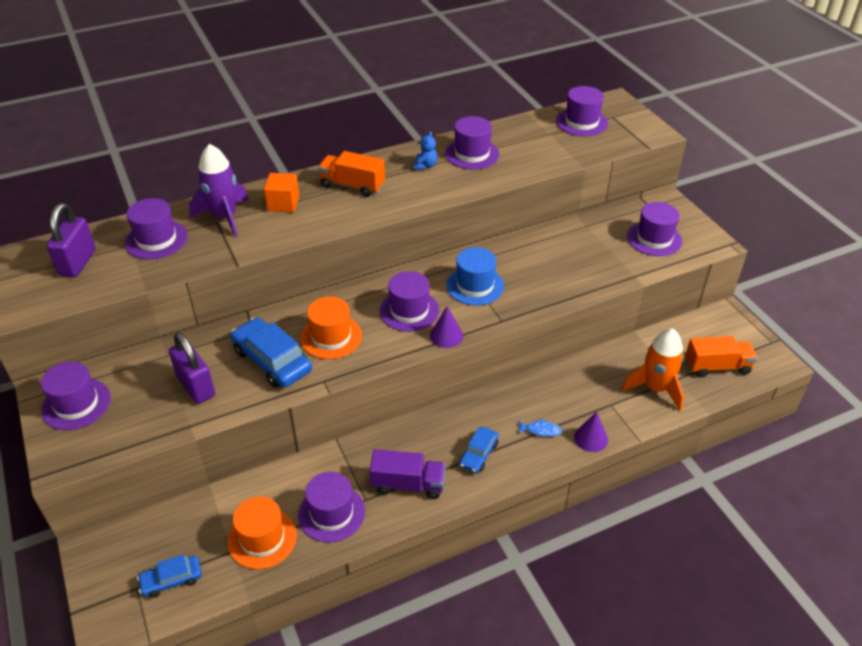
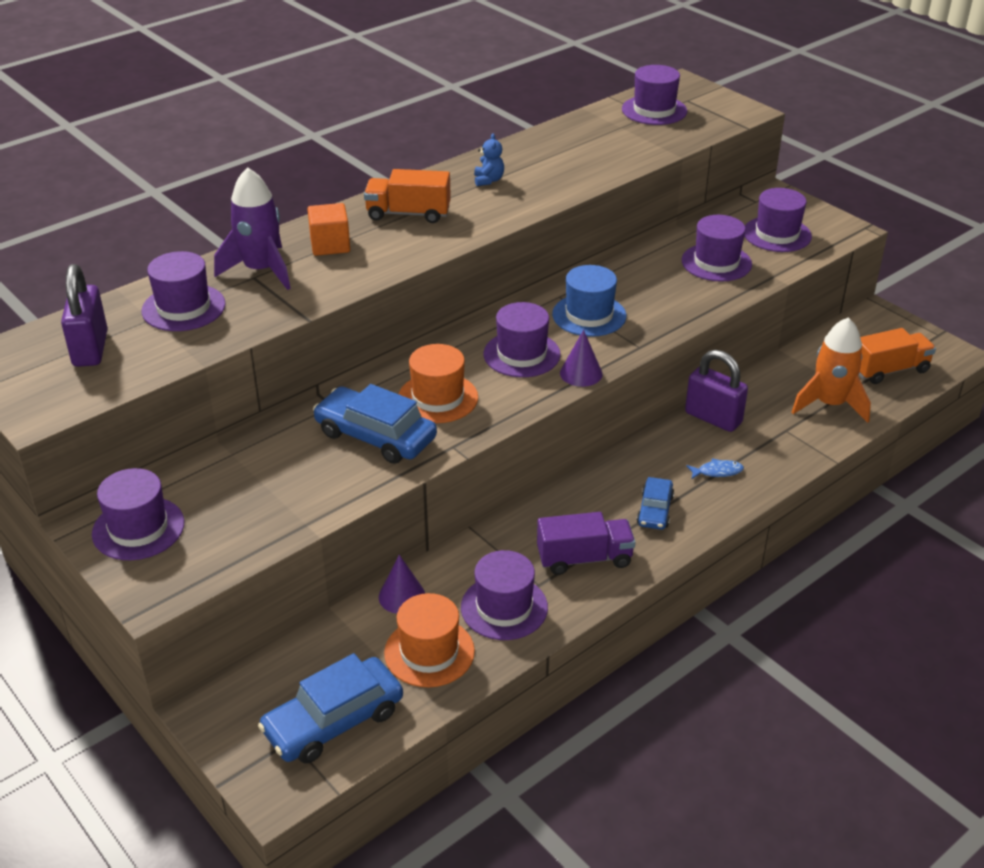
camera: 15 degrees left, 5 degrees down
(171, 580) = (333, 721): blue car -> blue car, size x1.74
(196, 387) = (291, 481): purple padlock -> purple padlock (713, 418)
(472, 154) = (539, 160): purple hat -> purple hat (716, 262)
(591, 438) = (779, 469): purple cone -> purple cone (402, 596)

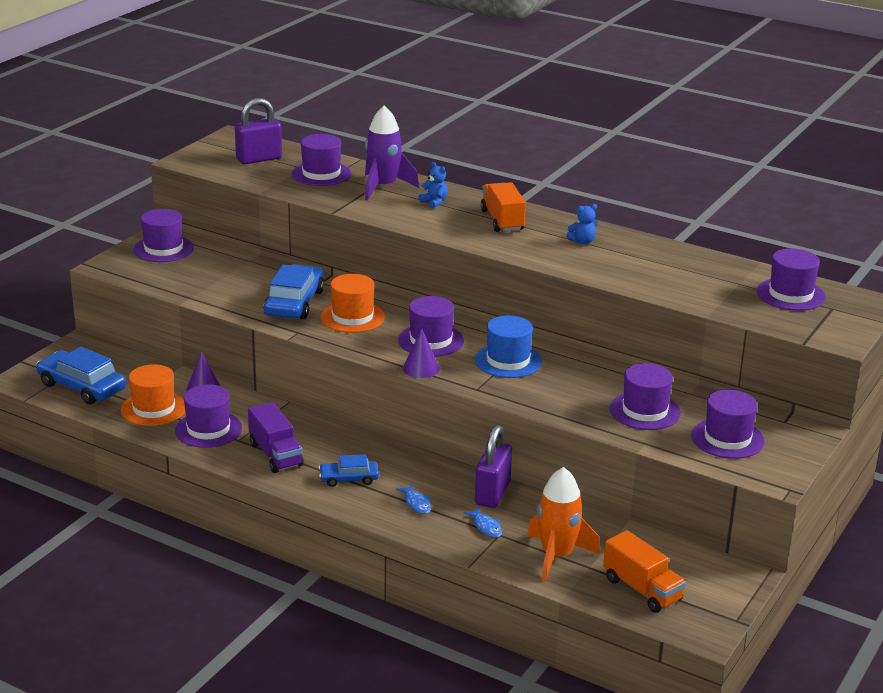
camera: 70 degrees right, 10 degrees down
(330, 245) = (434, 202): orange cube -> blue teddy bear
(771, 435) = (486, 527): none -> blue fish

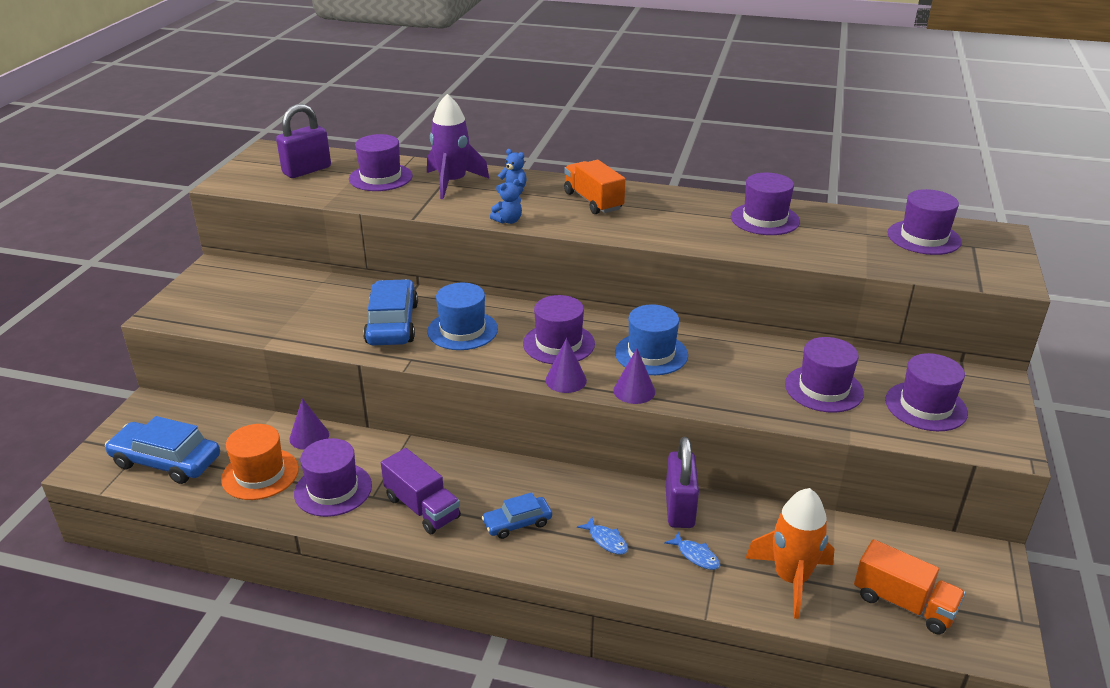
camera: 15 degrees left, 5 degrees up
(163, 249) = (223, 283): purple hat -> purple hat (765, 219)
(352, 317) = (462, 330): orange hat -> blue hat
(475, 385) = (634, 391): none -> purple cone
(582, 241) = (686, 212): blue teddy bear -> blue teddy bear (508, 221)

